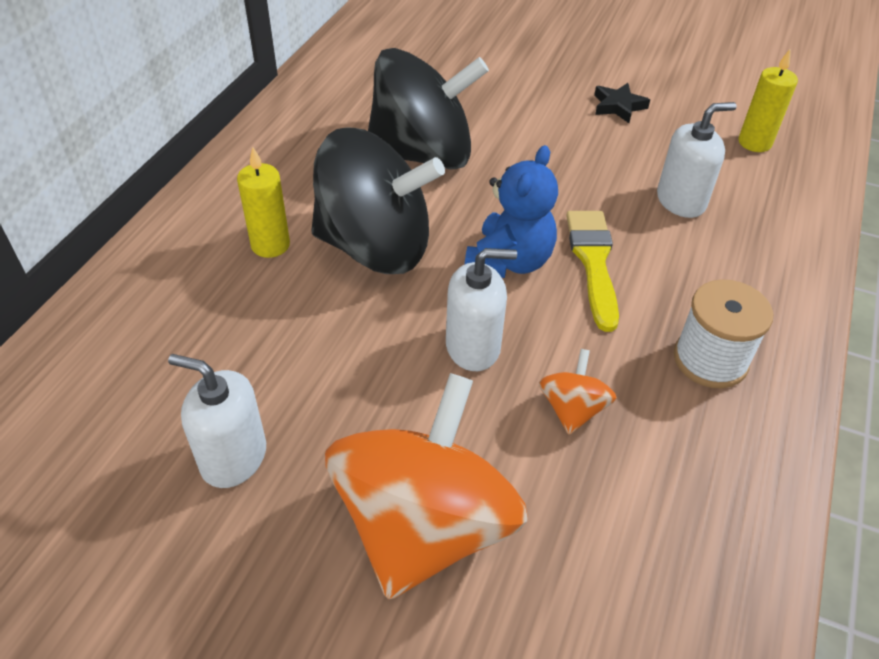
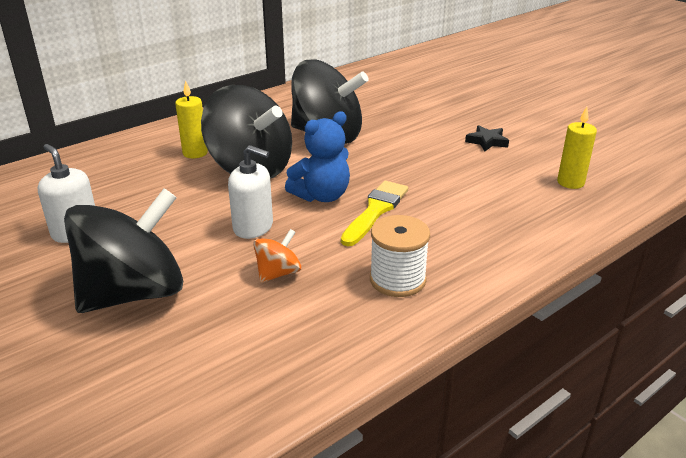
camera: 30 degrees right, 15 degrees down
(425, 526) = (134, 293): orange spinning top -> black spinning top
(681, 201) = (475, 198): white soap dispenser -> none

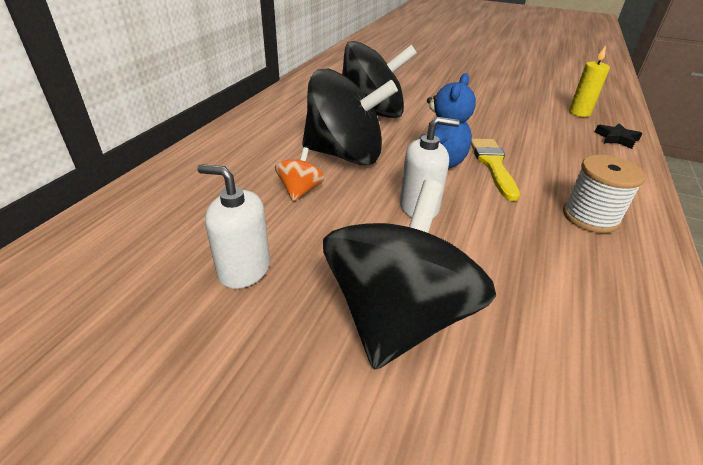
camera: 30 degrees left, 5 degrees up
(195, 153) = (274, 153): yellow candle -> none
(278, 273) = (499, 243): orange spinning top -> orange spinning top (300, 190)
(487, 141) = (490, 96): black star -> black star (616, 139)

